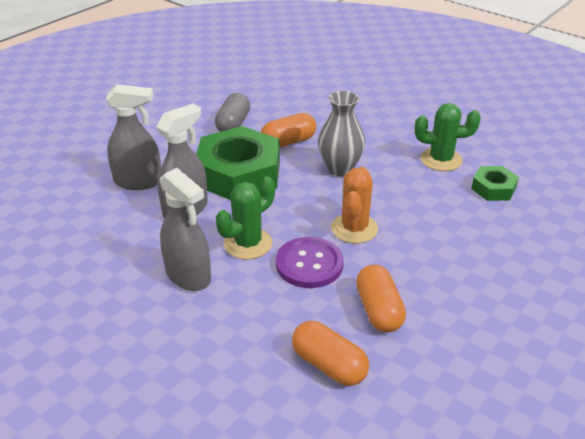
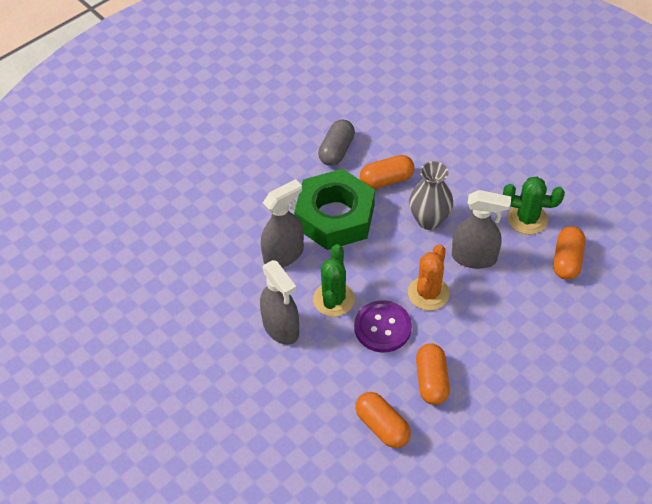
camera: 10 degrees right, 15 degrees up
(138, 181) = (244, 216): grey spray bottle -> grey spray bottle (474, 258)
(248, 244) = (333, 299): green cactus -> green cactus turned 45 degrees counterclockwise
(493, 188) = (567, 260): green nut -> orange capsule

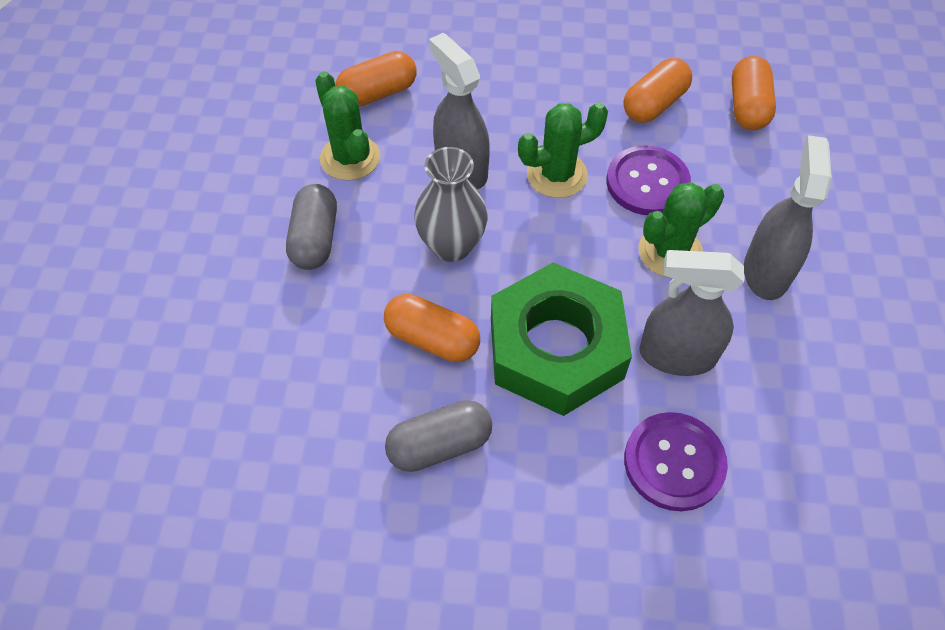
camera: 135 degrees left, 5 degrees up
(245, 214) = (674, 462): none -> purple button
(428, 293) = (557, 175): orange cactus -> green cactus
(486, 175) = (315, 239): none -> grey capsule

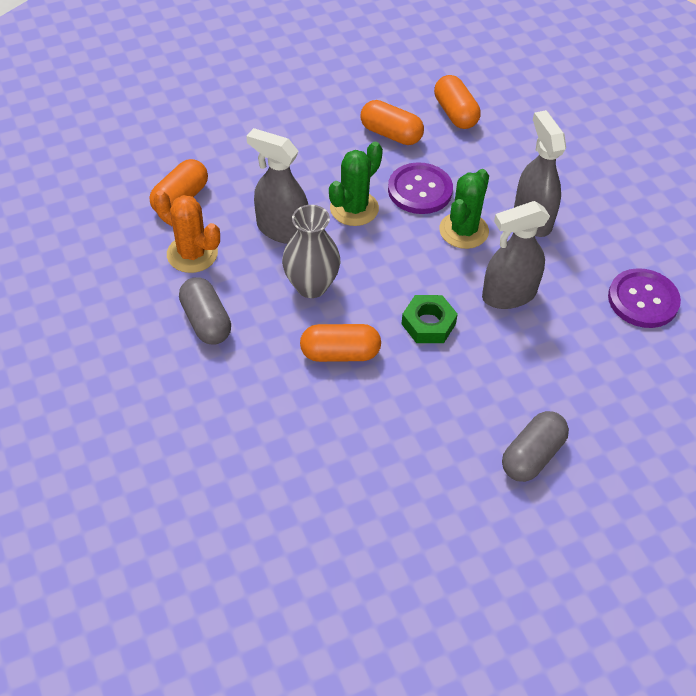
camera: 30 degrees left, 5 degrees down
(350, 158) = (192, 254): green cactus -> orange cactus
(439, 445) = (391, 418): grey capsule -> grey capsule (532, 456)
(556, 348) = (428, 324): green nut -> green nut, size x0.48
(654, 104) = (391, 134): orange capsule -> orange capsule turned 75 degrees counterclockwise
(674, 462) = (547, 361): purple button -> purple button (643, 300)

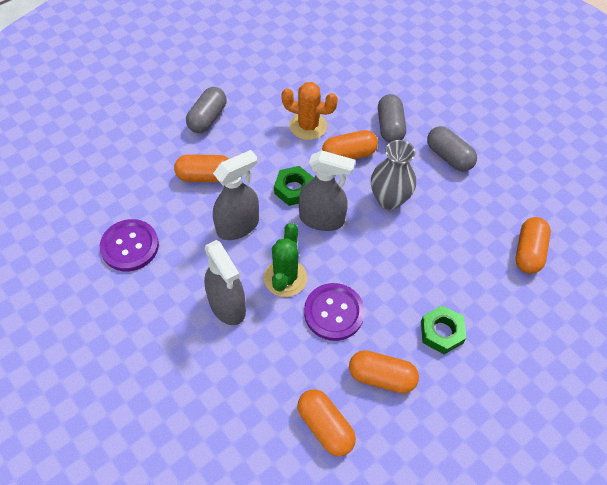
camera: 165 degrees right, 5 degrees up
(192, 254) = (489, 205): orange cactus -> orange cactus (308, 126)
(265, 381) = (390, 127): none -> grey capsule
(282, 230) = (433, 242): grey spray bottle -> grey spray bottle (322, 219)
(316, 153) = (441, 332): none -> green nut
(354, 208) = (384, 278): green cactus -> none
(543, 366) = (205, 176): none -> orange capsule

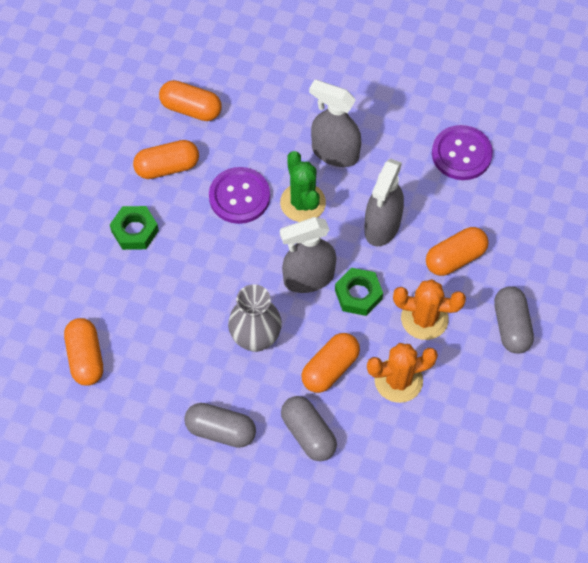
camera: 150 degrees right, 5 degrees up
(260, 151) = (424, 318): none -> orange cactus

